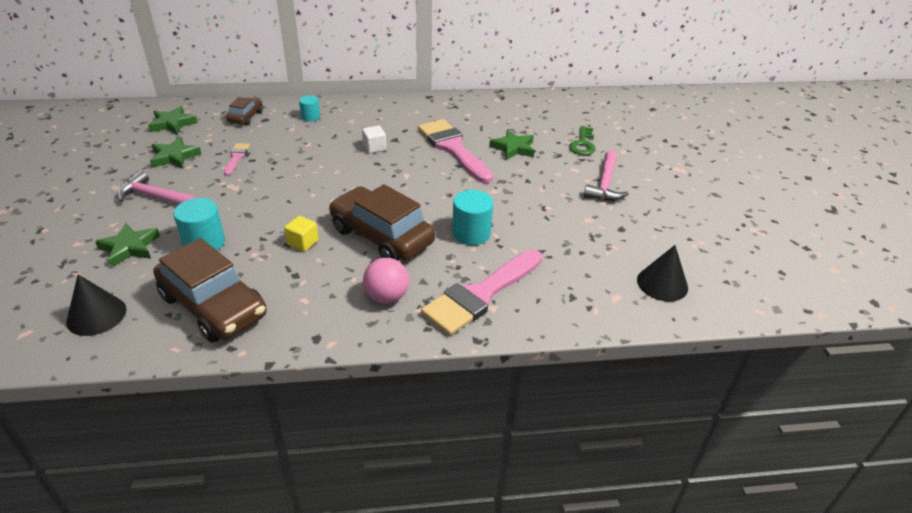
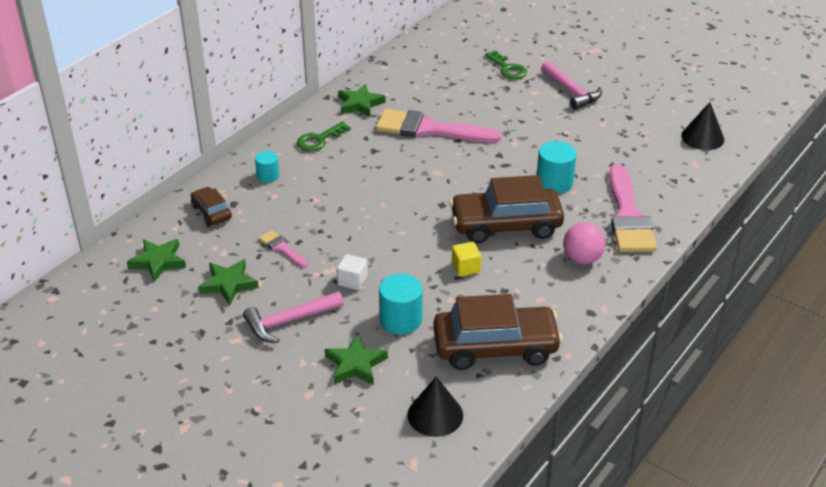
camera: 45 degrees left, 0 degrees up
(374, 148) = (372, 167): white cube -> white cube (352, 281)
(376, 115) = (319, 140): none -> green key
(513, 148) = (469, 101): green star -> green star (360, 104)

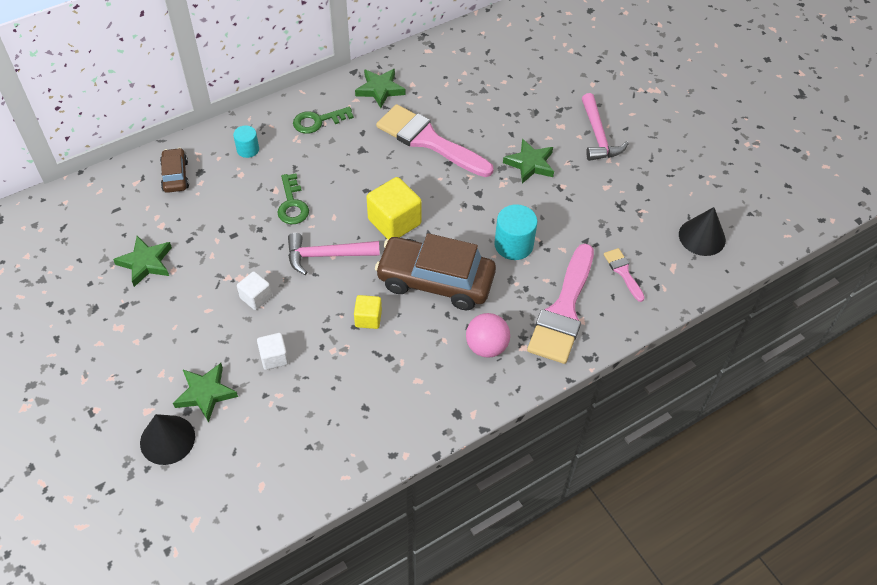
camera: 20 degrees right, 15 degrees up
(158, 262) = (100, 217): green star -> green star (530, 164)
(282, 248) = (214, 238): pink brush -> pink brush (623, 272)
(289, 321) = (175, 323): pink hammer -> pink hammer (327, 255)
(401, 320) = (274, 357): turquoise cylinder -> white cube
(435, 415) = (243, 477): black cone -> black cone (167, 439)
(440, 193) = (394, 222): none -> yellow cube
(495, 347) = (342, 421): brown car -> none
(508, 68) = (550, 88): green key -> green key (292, 204)

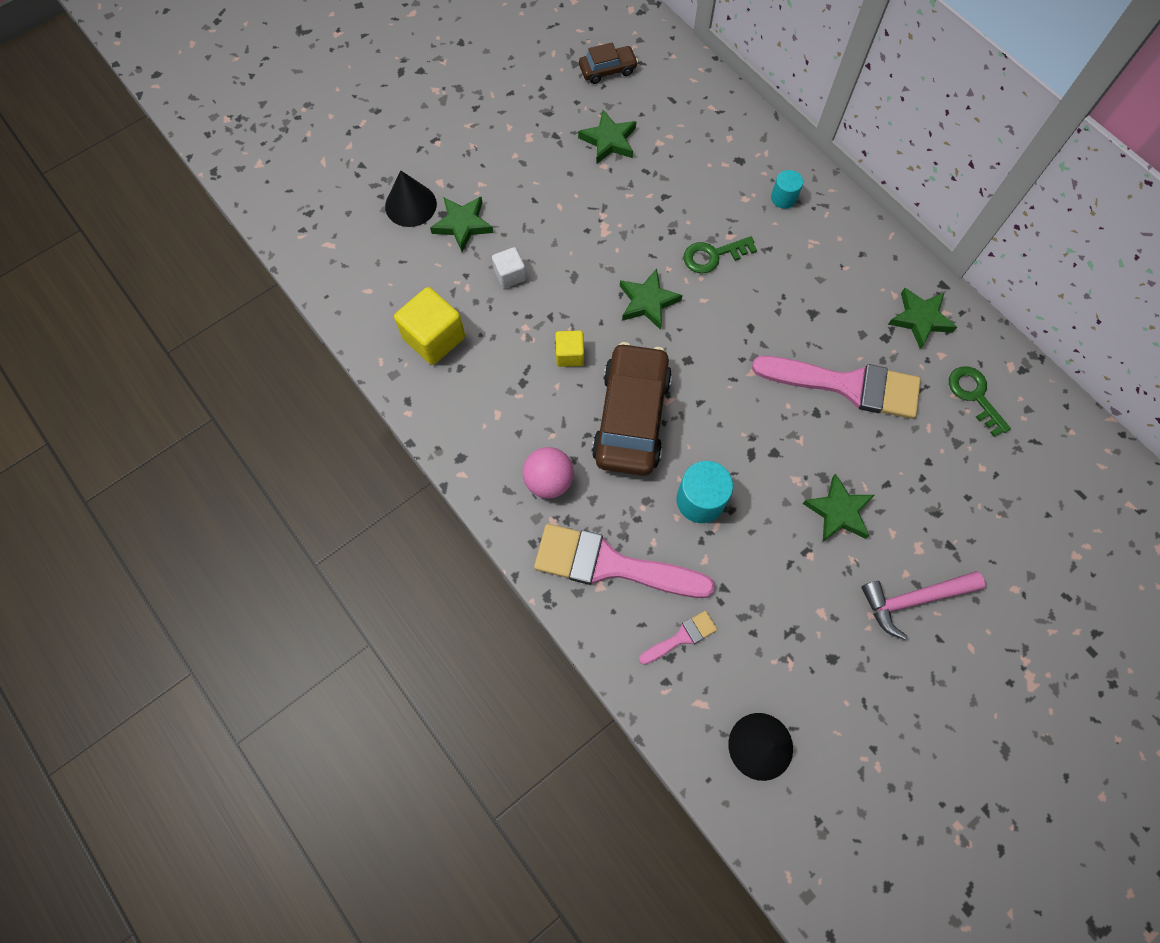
camera: 85 degrees right, 15 degrees up
(175, 176) = (729, 139): brown car -> brown car (607, 70)
(256, 297) = (581, 245): white cube -> none
(318, 121) = (846, 260): green key -> green key (974, 395)
(327, 255) = (647, 302): pink hammer -> green star
(394, 222) = (709, 363): yellow cube -> yellow cube (434, 338)
(428, 141) = (847, 385): pink brush -> pink brush turned 75 degrees clockwise

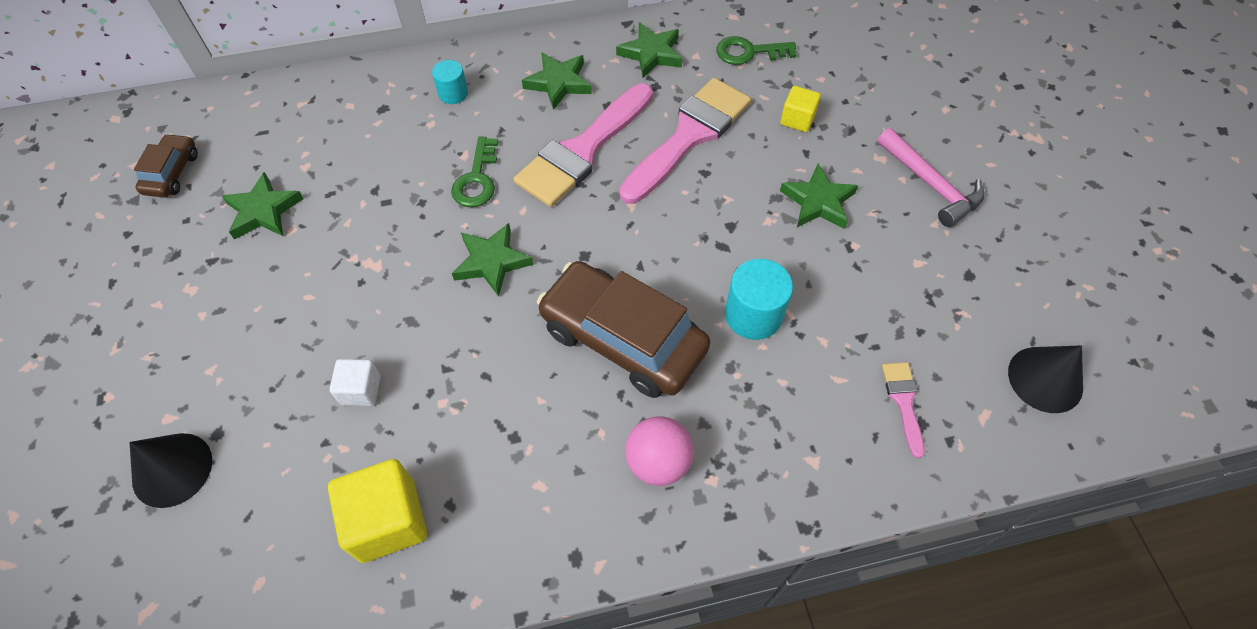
camera: 65 degrees left, 10 degrees down
(463, 224) = (251, 416): green star -> green star (558, 83)
(570, 355) = (509, 369): yellow cube -> yellow cube (797, 119)
(611, 565) = (792, 438): pink brush -> pink brush (582, 150)
(914, 599) = (930, 184): pink hammer -> pink hammer turned 45 degrees counterclockwise

